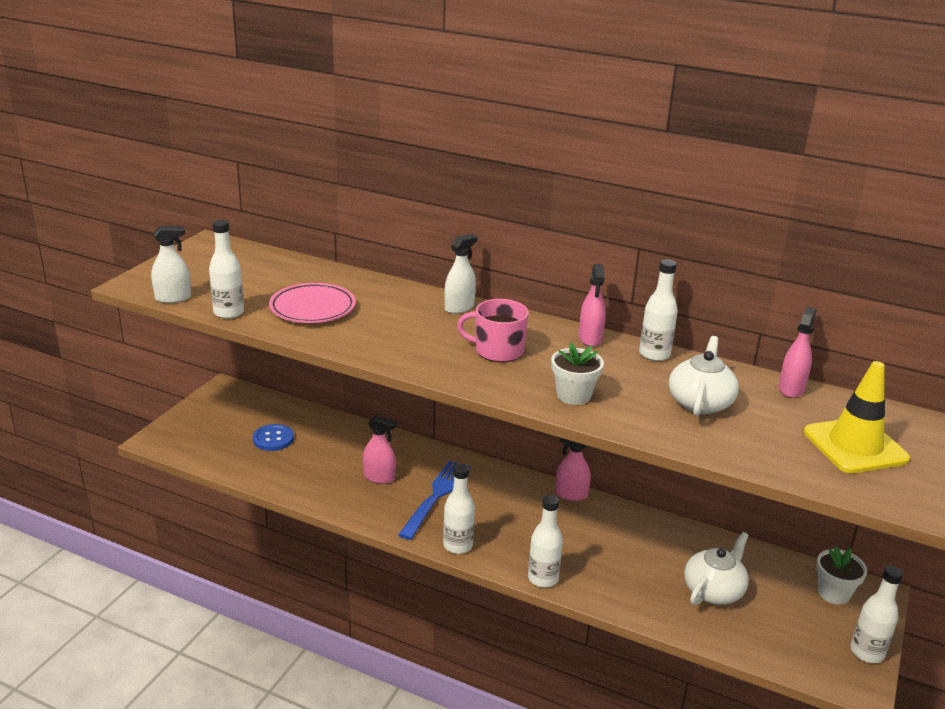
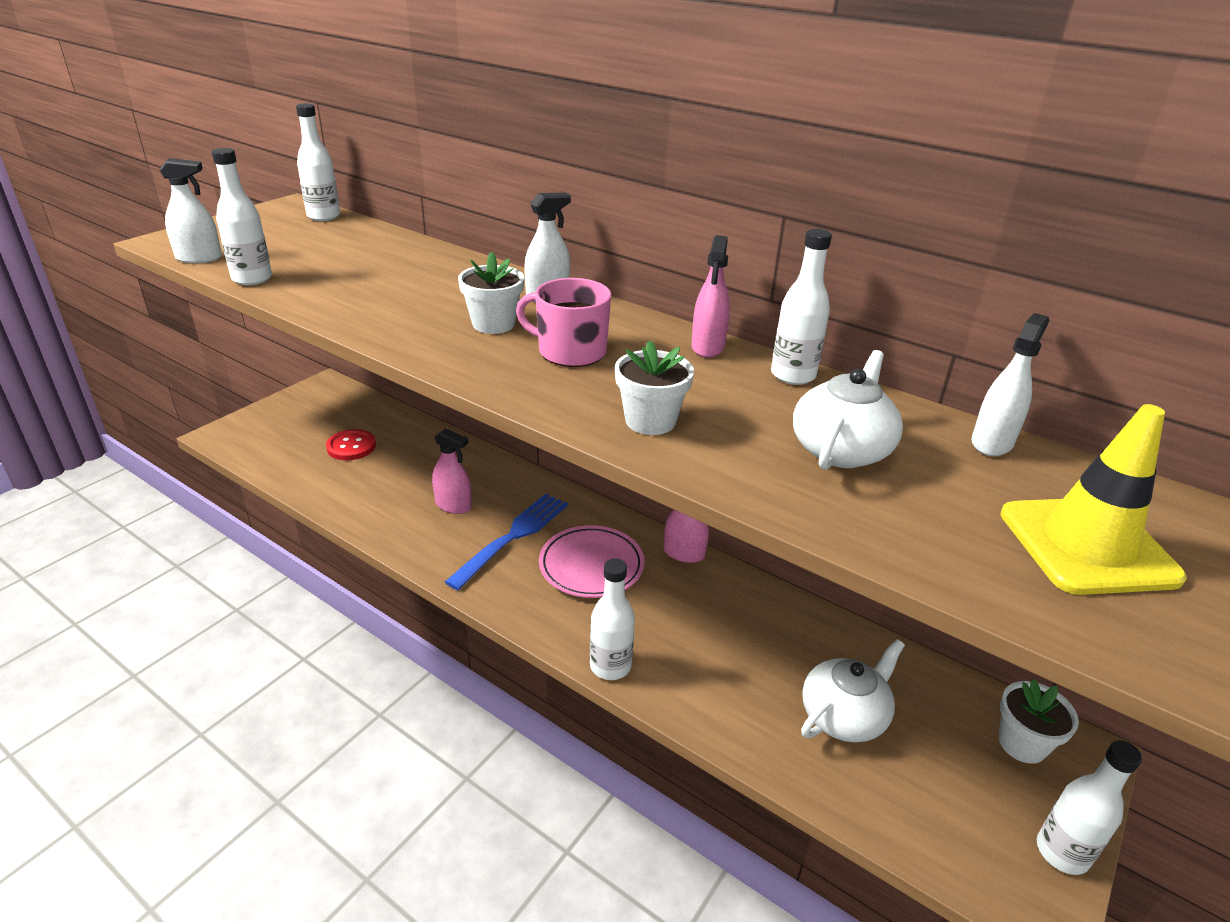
camera: 10 degrees right, 5 degrees up
(273, 439) = (351, 446): blue button -> red button
(312, 308) = (359, 281): pink plate -> pink plate (591, 566)
(432, 334) = (493, 324): none -> white flower pot
(458, 545) = (515, 605): white bottle -> white bottle (323, 216)
(791, 389) = (992, 443): pink spray bottle -> white spray bottle

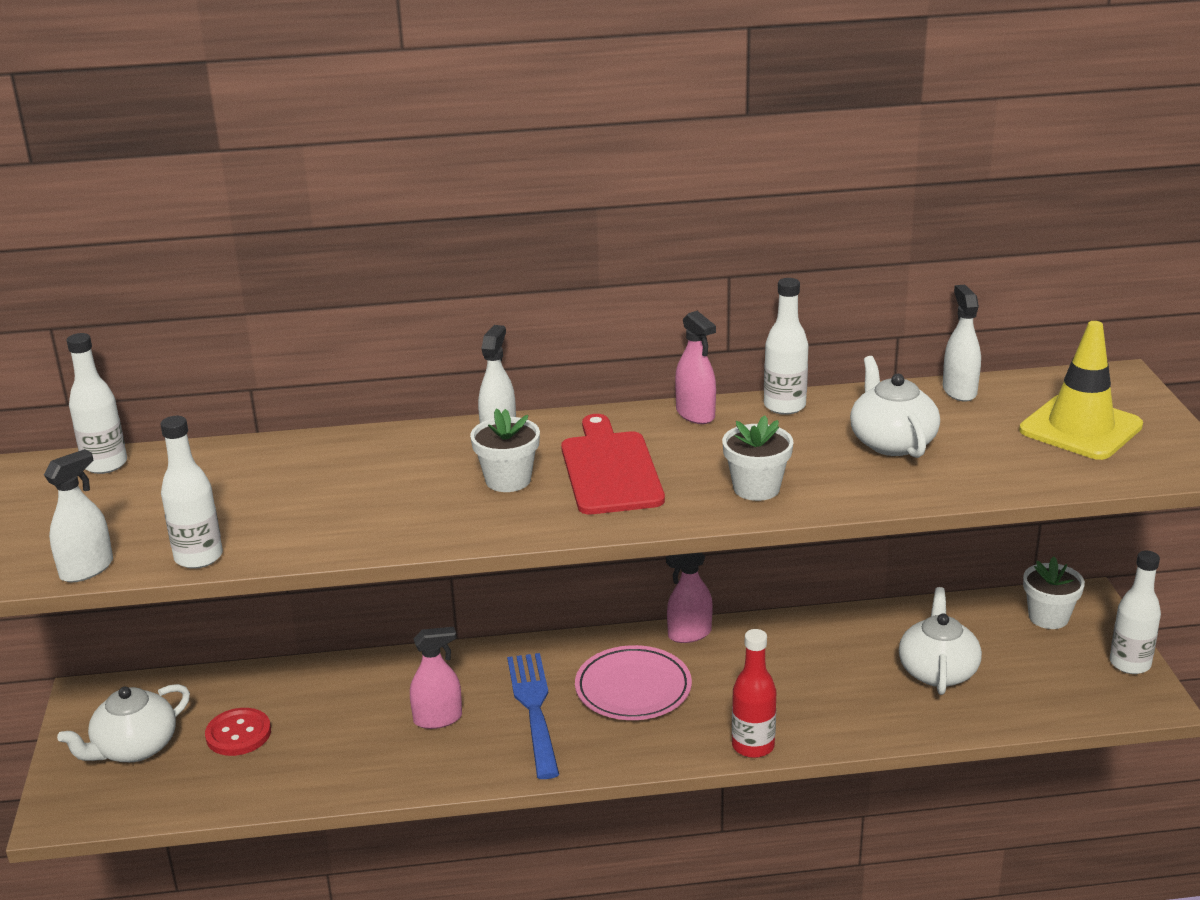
camera: 40 degrees left, 5 degrees down
(300, 423) = (134, 748): none -> white teapot
(570, 351) = (610, 470): pink mug -> red cutting board
(610, 666) = (753, 746): white bottle -> red bottle

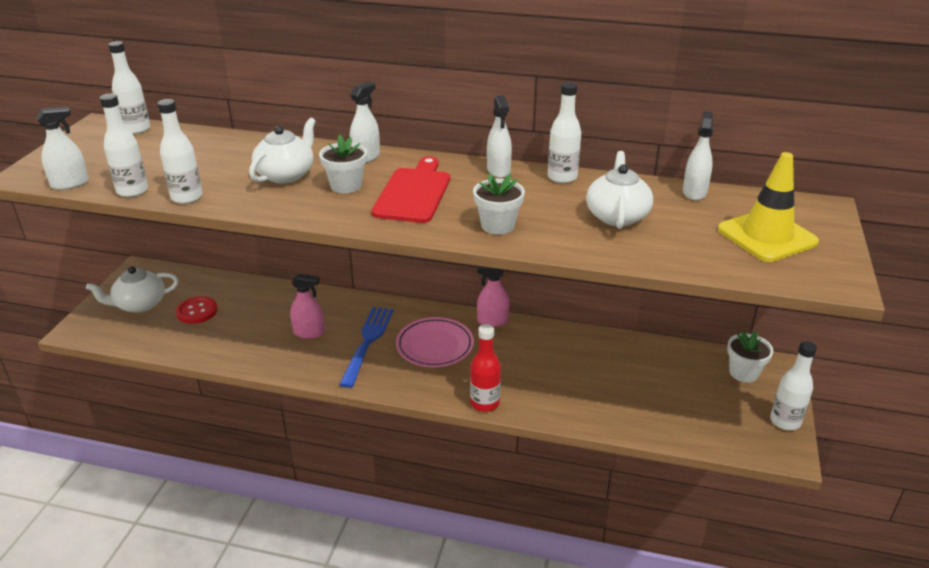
camera: 20 degrees right, 5 degrees up
(292, 547) = (187, 197): none -> white bottle
(695, 414) = (498, 170): pink spray bottle -> white spray bottle
(937, 671) = (640, 388): white teapot -> white teapot (286, 174)

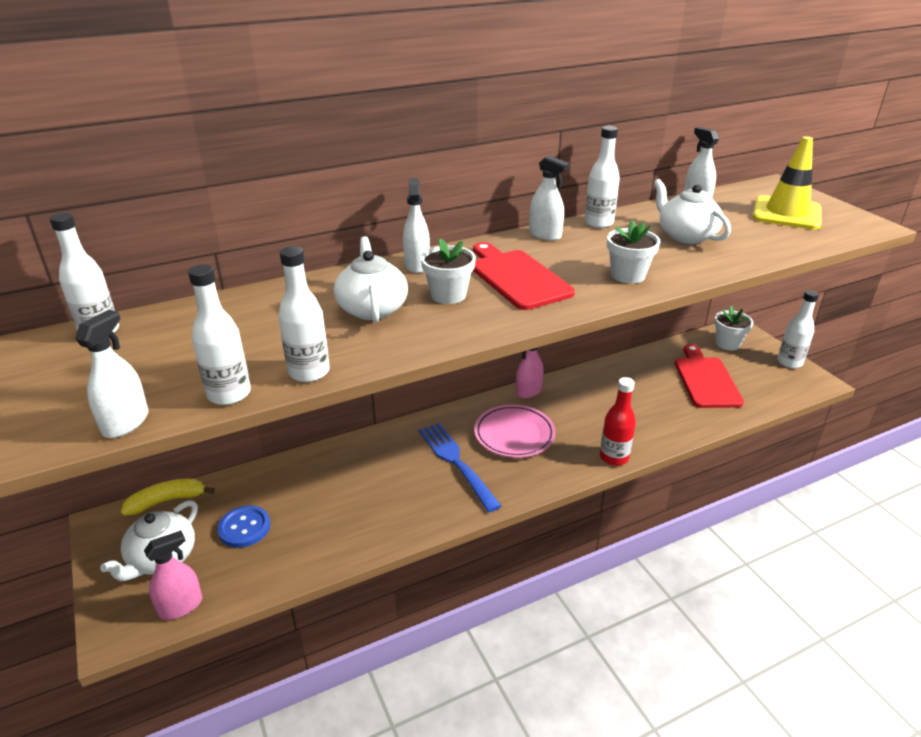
camera: 40 degrees left, 0 degrees up
(181, 273) = (167, 501): none -> yellow banana
(197, 311) = (244, 528): red button -> blue button
(309, 333) = (392, 483): pink spray bottle -> pink spray bottle (181, 606)
(665, 391) = (705, 380): none -> red cutting board

